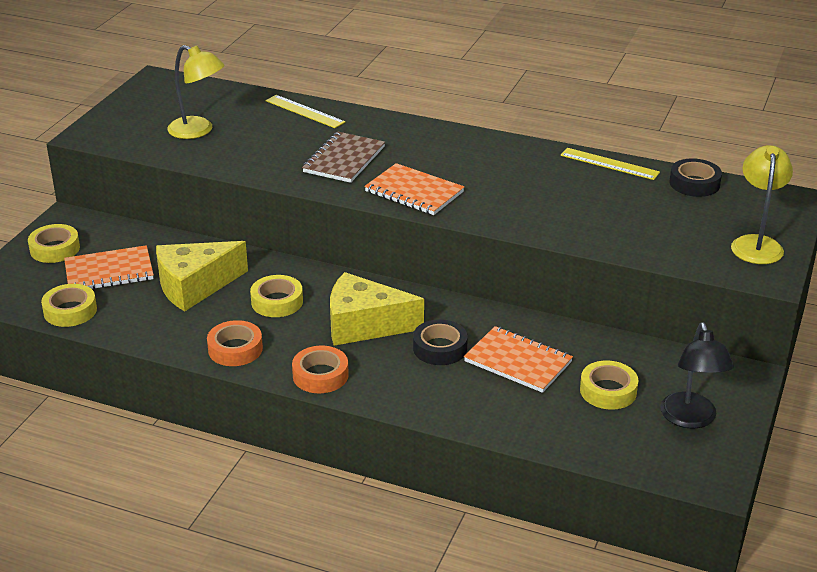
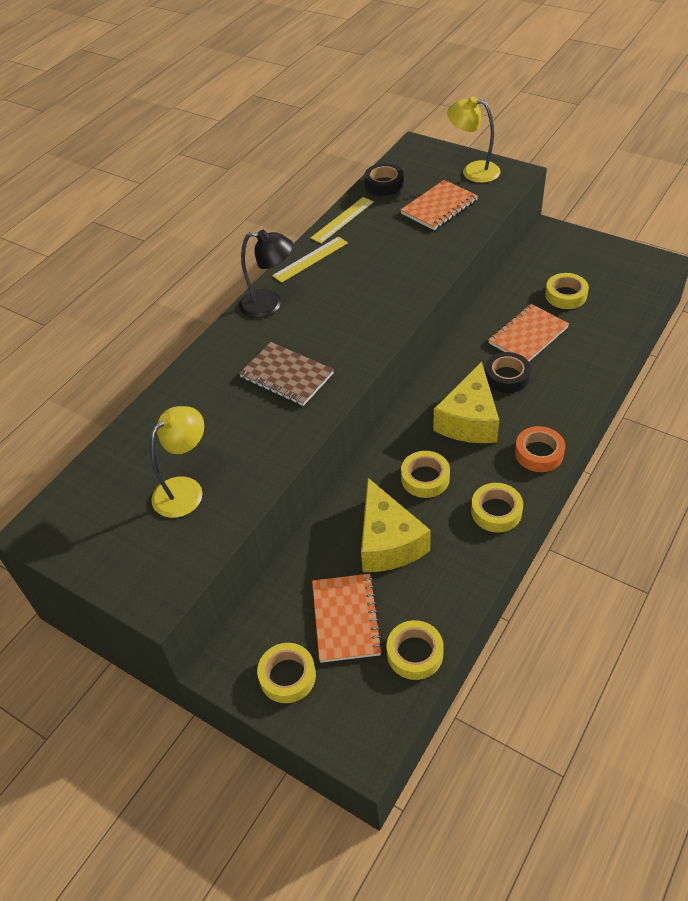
camera: 75 degrees left, 15 degrees up
(235, 349) = (496, 511): orange tape -> yellow tape
(304, 111) = (176, 400): yellow ruler -> yellow ruler (310, 259)
(414, 192) = (359, 333): orange notebook -> orange notebook (439, 207)
(690, 419) = (598, 263): black lamp -> black lamp (269, 304)

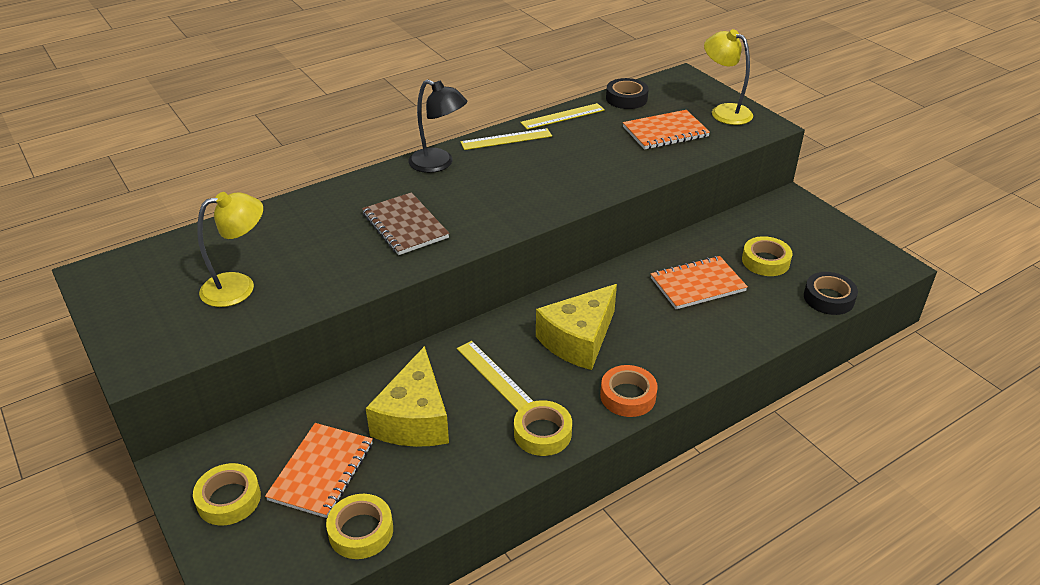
camera: 20 degrees right, 10 degrees down
(425, 478) = (494, 376): yellow tape -> yellow ruler
(507, 377) = (647, 314): black tape -> black tape (828, 298)

